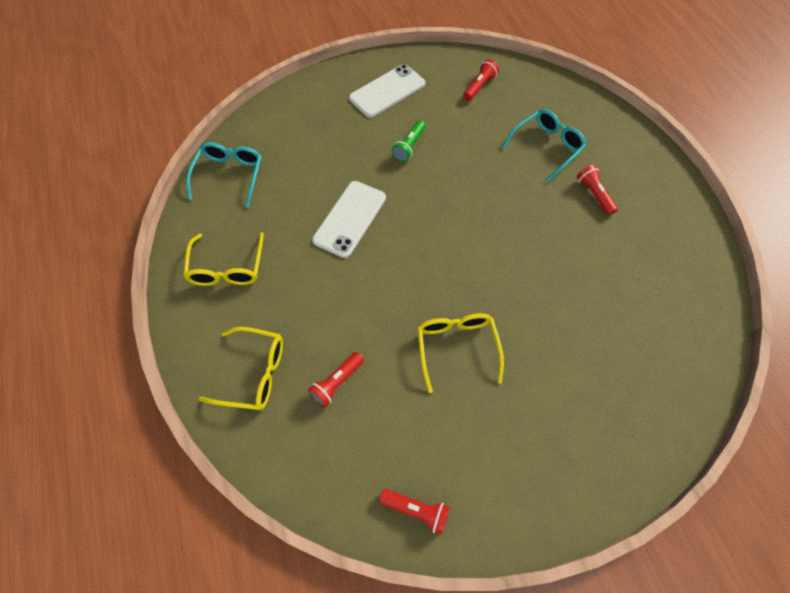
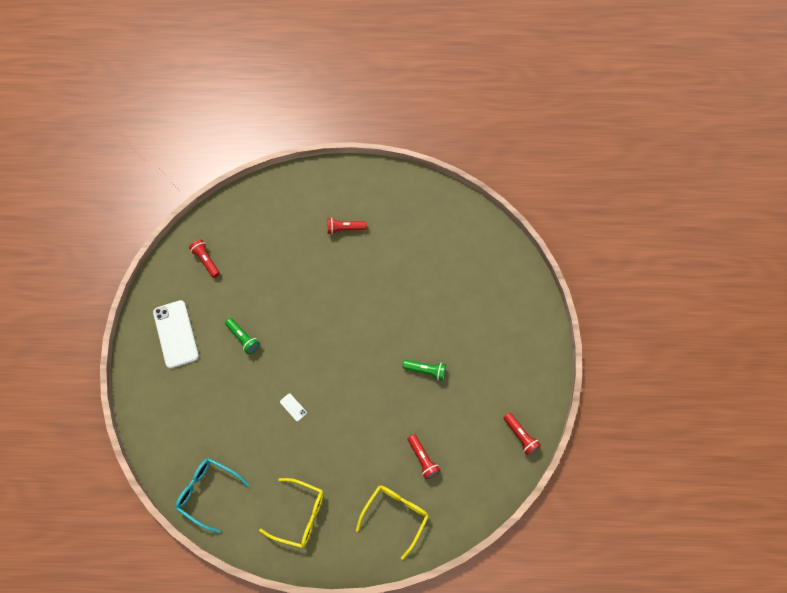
camera: 70 degrees left, 5 degrees up
(350, 219) = (293, 407): white phone -> white phone, size x0.41
(416, 510) = (520, 436): red flashlight -> red flashlight turned 105 degrees clockwise
(457, 347) = (426, 370): yellow glasses -> green flashlight
(546, 147) = (289, 240): turquoise glasses -> none

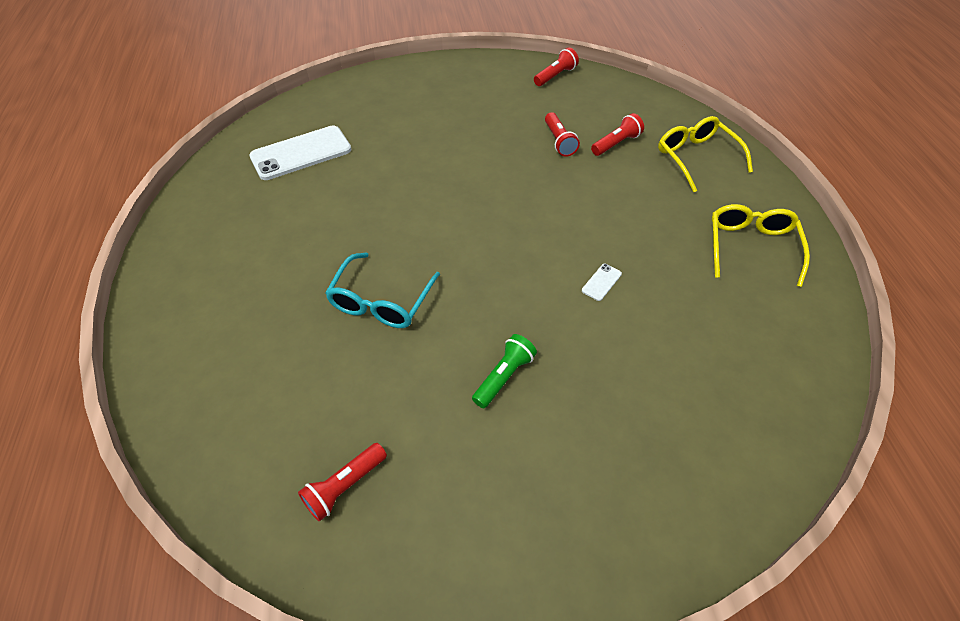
camera: 100 degrees left, 15 degrees down
(176, 334) = (524, 504): white phone -> white phone (301, 153)
(208, 492) = (787, 369): turquoise glasses -> turquoise glasses (381, 301)
(344, 229) = (274, 268): red flashlight -> red flashlight (559, 141)
(395, 515) = (696, 158): yellow glasses -> yellow glasses turned 45 degrees clockwise
(426, 370) = (499, 153): green flashlight -> none

